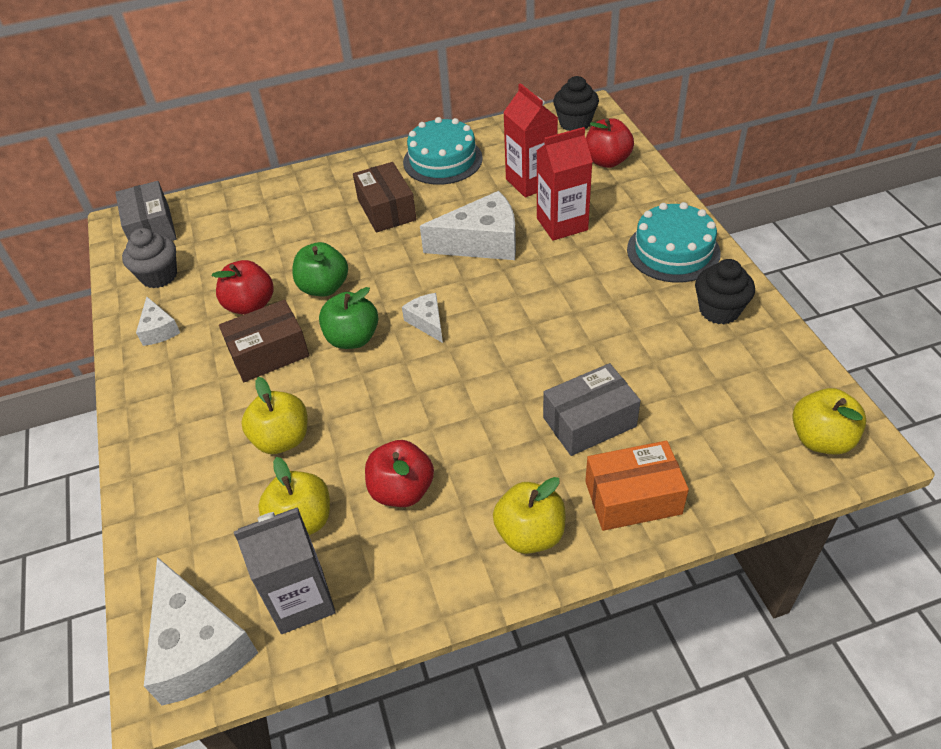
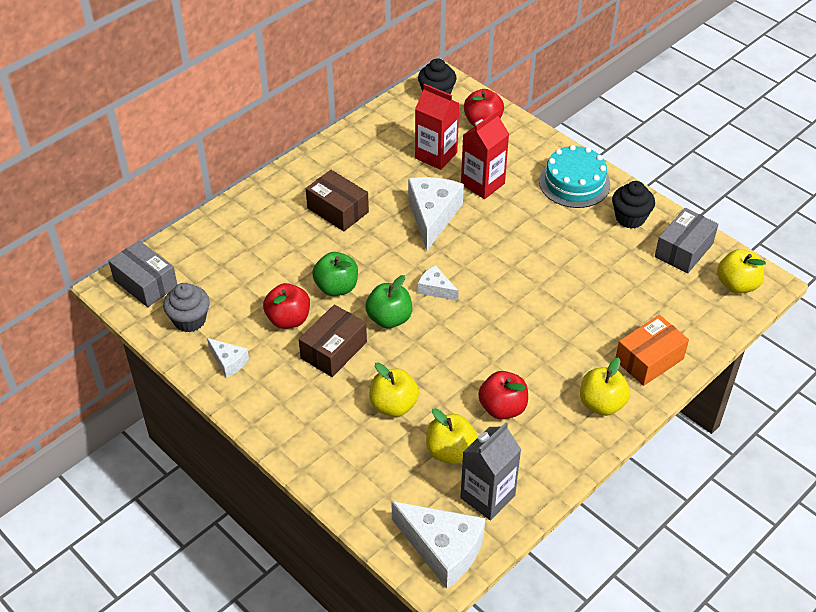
camera: 30 degrees left, 0 degrees up
(442, 160) = (352, 155): turquoise cake -> none
(482, 242) = (433, 216): white cheese -> white cheese turned 45 degrees counterclockwise
(589, 422) = (593, 322): grey box -> grey box (684, 250)

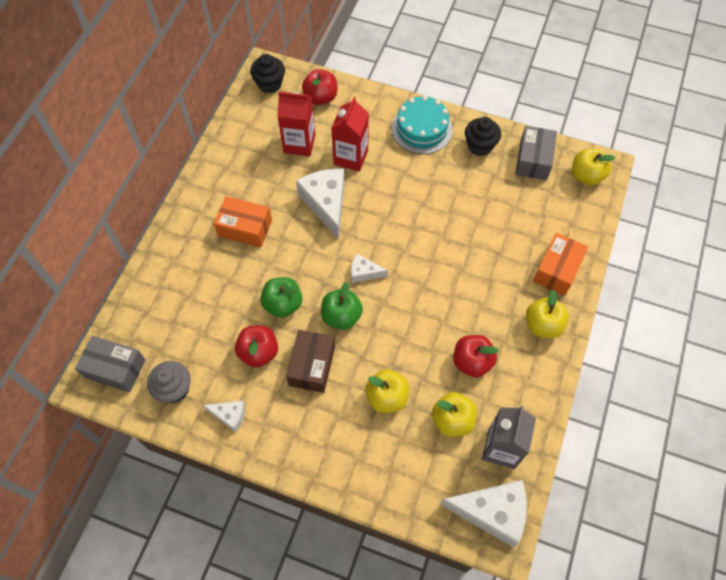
camera: 25 degrees left, 15 degrees up
(338, 210) = (245, 228): brown box -> orange box

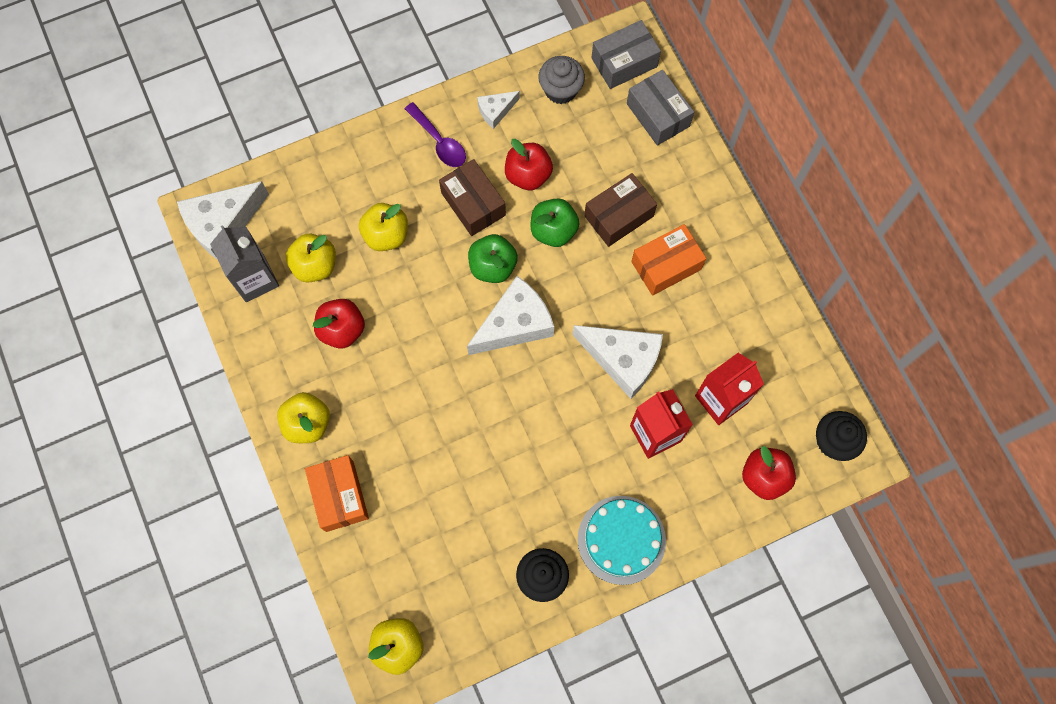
camera: 135 degrees right, 10 degrees up
(237, 278) = (619, 216): none -> brown box
(288, 430) = (439, 141): none -> purple spoon
(364, 272) = (515, 324): white cheese -> white cheese, size x1.93
(533, 160) = (470, 613): grey box -> grey box (658, 115)

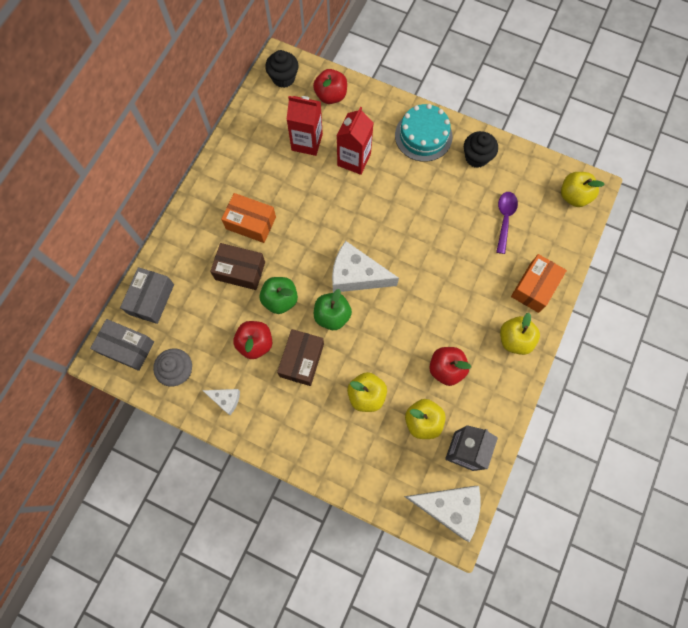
camera: 130 degrees left, 0 degrees up
(439, 141) = (276, 417): purple spoon -> purple spoon (504, 219)
(622, 360) = (327, 204): white cheese -> none

